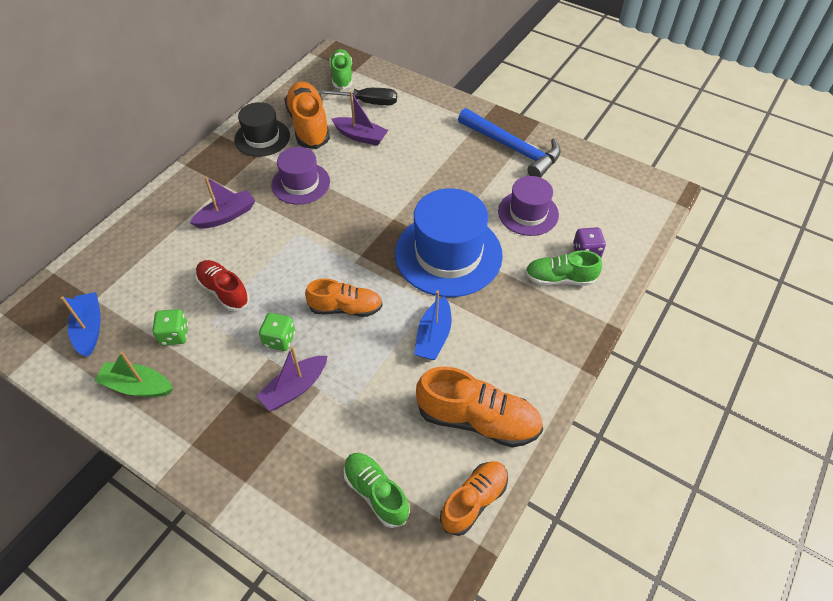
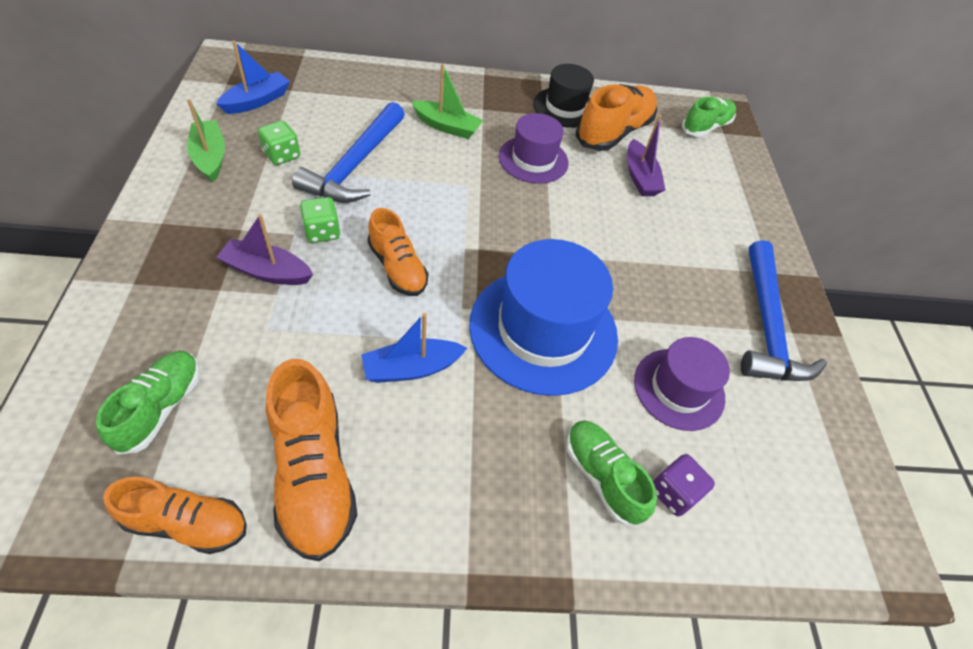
camera: 50 degrees right, 0 degrees up
(224, 291) = (355, 165): red shoe -> blue hammer
(226, 216) = (447, 126): purple boat -> green boat
(368, 102) = (692, 162): black screwdriver -> none

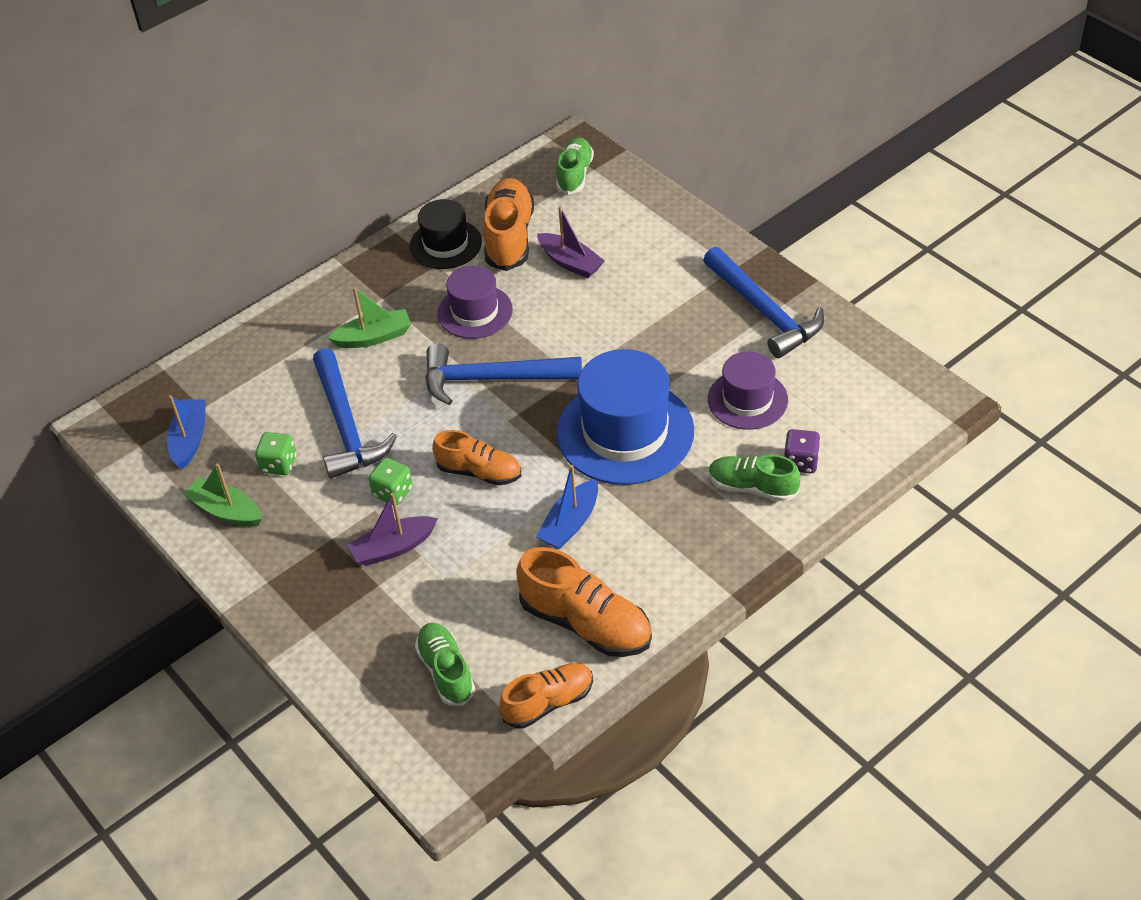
camera: 30 degrees left, 5 degrees down
(490, 210) = (492, 379): none -> blue hammer

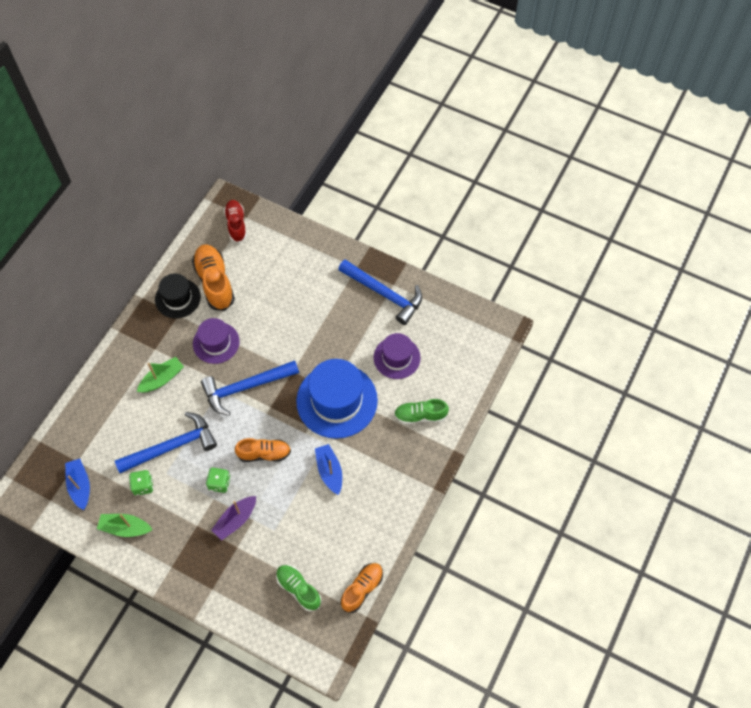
camera: 25 degrees left, 15 degrees up
(346, 426) = (172, 446): blue hammer -> blue hammer turned 75 degrees counterclockwise
(570, 262) = (259, 290): purple boat -> none
(570, 523) = (329, 471): blue boat -> blue boat turned 150 degrees clockwise
(575, 175) = (236, 224): green shoe -> red shoe
(586, 623) = (363, 533): orange shoe -> none
(800, 462) = (440, 391): purple dice -> none

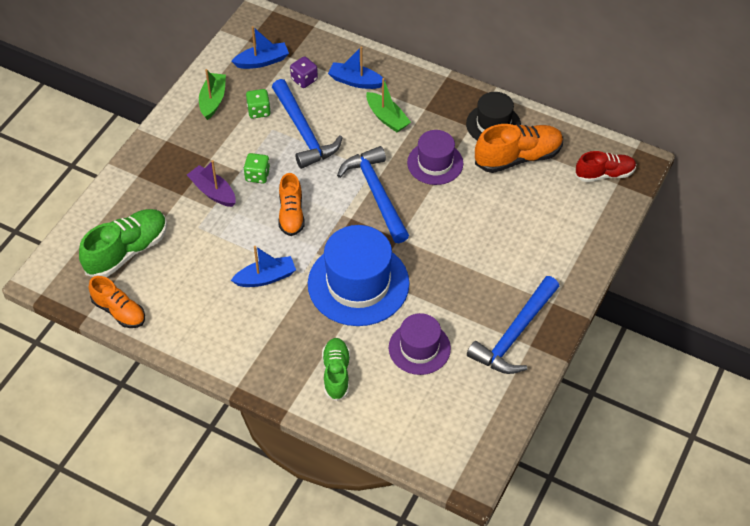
camera: 90 degrees right, 10 degrees down
(108, 448) = (304, 79): none -> purple dice
(116, 404) = (355, 81): none -> blue boat
(298, 589) = (127, 251): green shoe -> green shoe, size x1.52

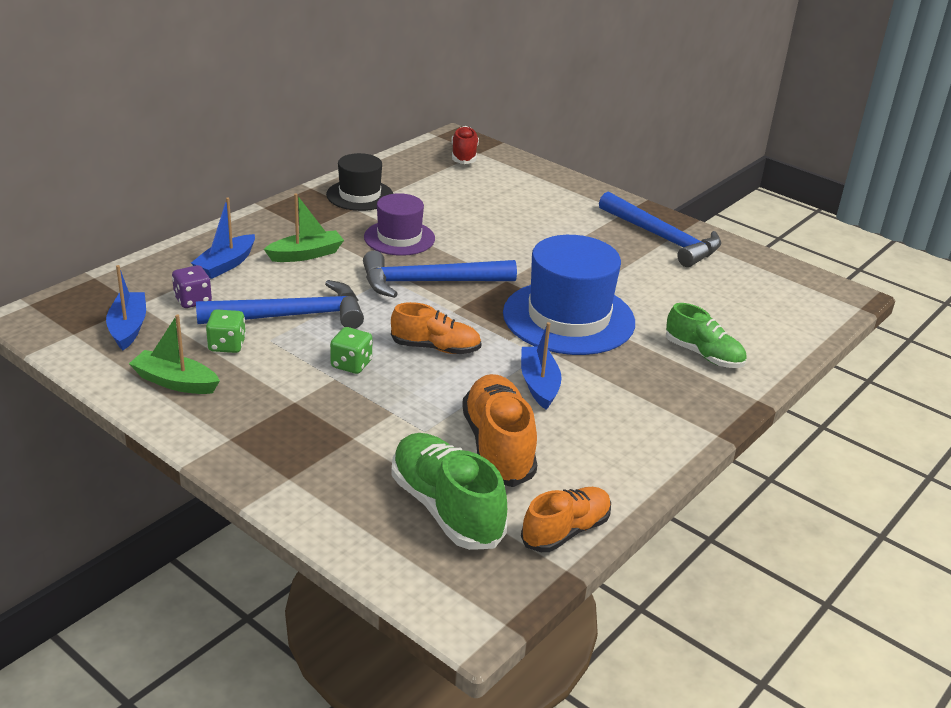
camera: 80 degrees left, 20 degrees down
(213, 192) = (362, 407): purple boat -> none
(336, 373) = (703, 355): green shoe -> green shoe turned 150 degrees counterclockwise
(419, 348) = (673, 295): purple hat -> none
(518, 157) = (417, 191): orange shoe -> orange shoe (498, 446)

